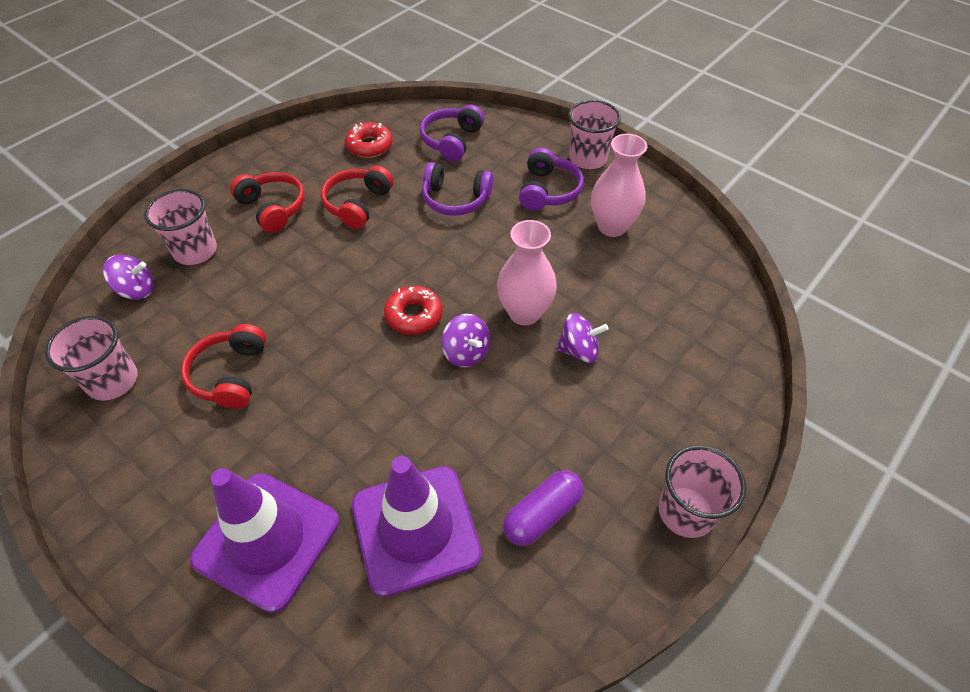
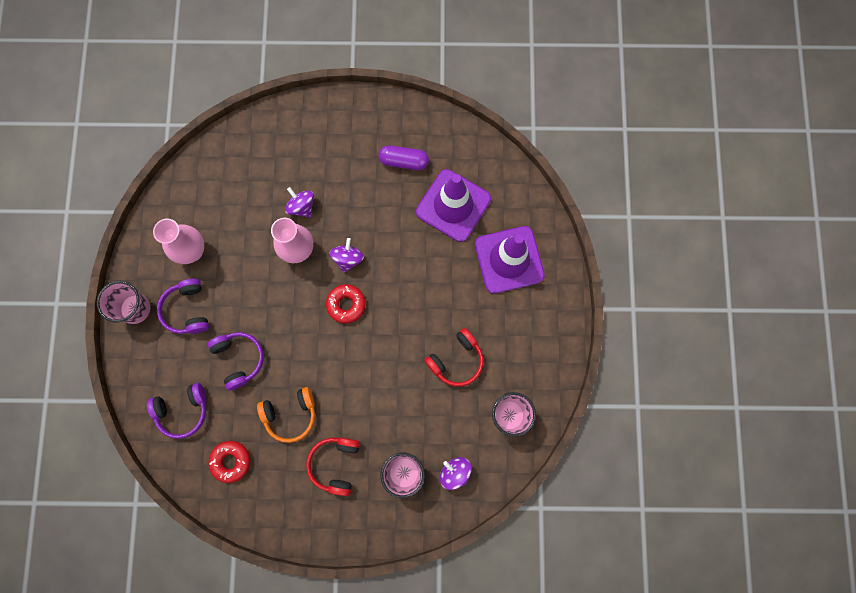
camera: 130 degrees left, 25 degrees up
(357, 204) = (290, 415): red headphones -> orange headphones
(548, 191) = (187, 310): purple headphones -> purple headphones turned 75 degrees counterclockwise
(686, 511) = (354, 108): pink cup -> none

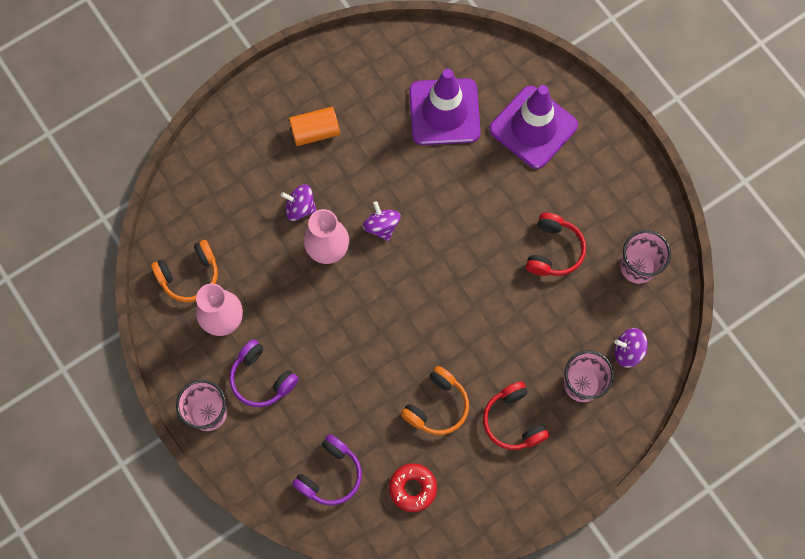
camera: 35 degrees left, 5 degrees down
(193, 204) = (189, 275): none -> orange headphones
(239, 359) = (348, 389): purple headphones -> none
(346, 304) = (412, 269): red donut -> none
(352, 159) = (315, 132): none -> orange cylinder
(403, 161) = (367, 102): purple capsule -> none

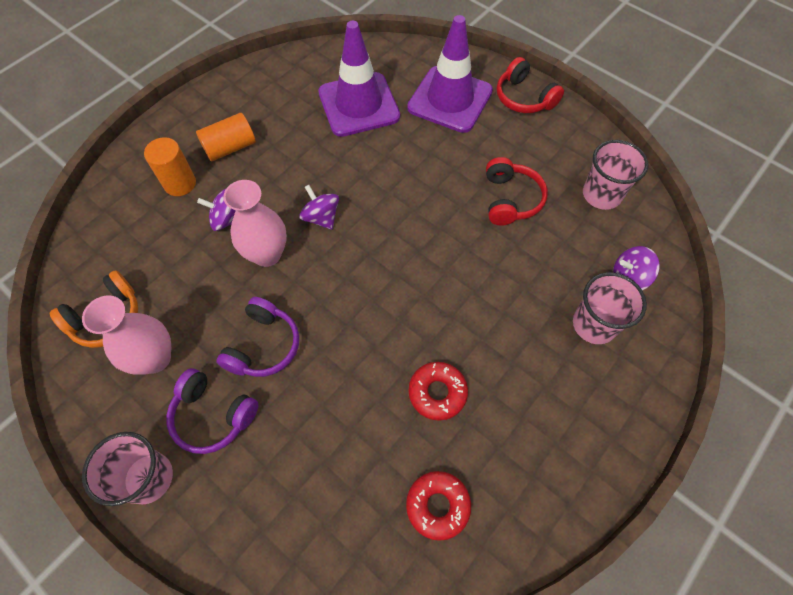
camera: 15 degrees left, 10 degrees down
(265, 160) = (180, 183): none -> orange cylinder
(330, 475) = (325, 518): purple headphones -> purple headphones (264, 345)
(437, 406) = (437, 393): orange headphones -> red donut
(513, 421) = (533, 386): red headphones -> red headphones (524, 98)

